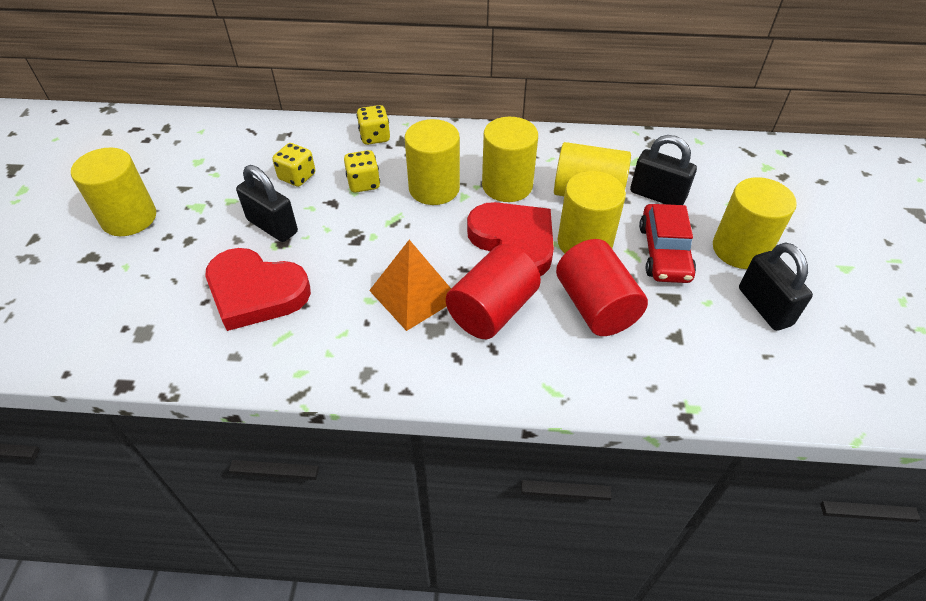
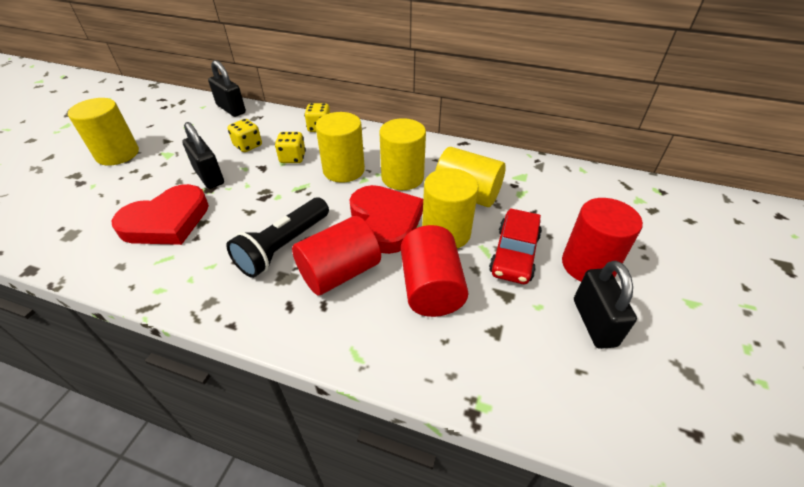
camera: 15 degrees right, 5 degrees down
(256, 292) = (167, 221): red heart -> red heart turned 75 degrees counterclockwise
(414, 294) = (283, 246): orange pyramid -> black flashlight
(657, 195) = (527, 206): black padlock -> black padlock (231, 109)
(740, 249) = (588, 265): yellow cylinder -> red cylinder

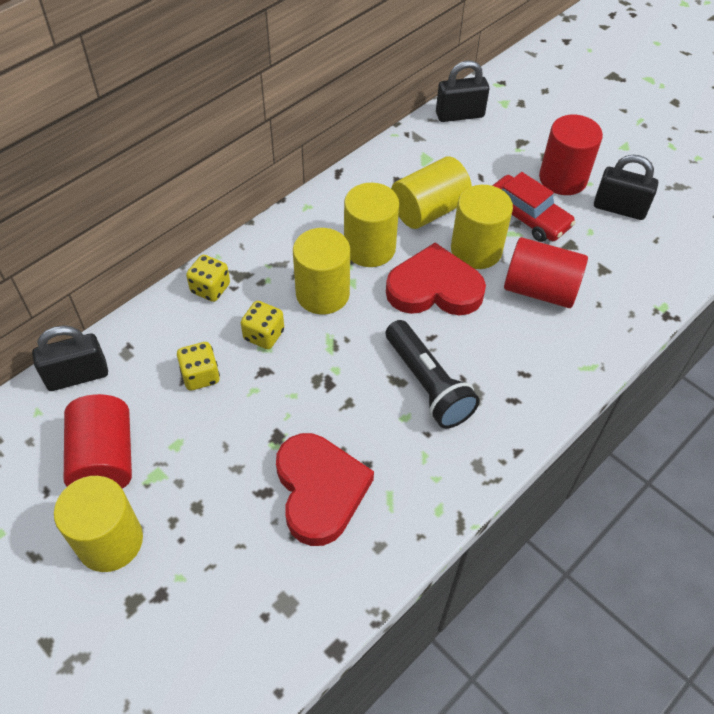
camera: 65 degrees left, 10 degrees up
(209, 176) = (248, 432): black padlock -> black padlock (459, 115)
(339, 272) = (489, 349): red cylinder -> red cylinder (105, 459)

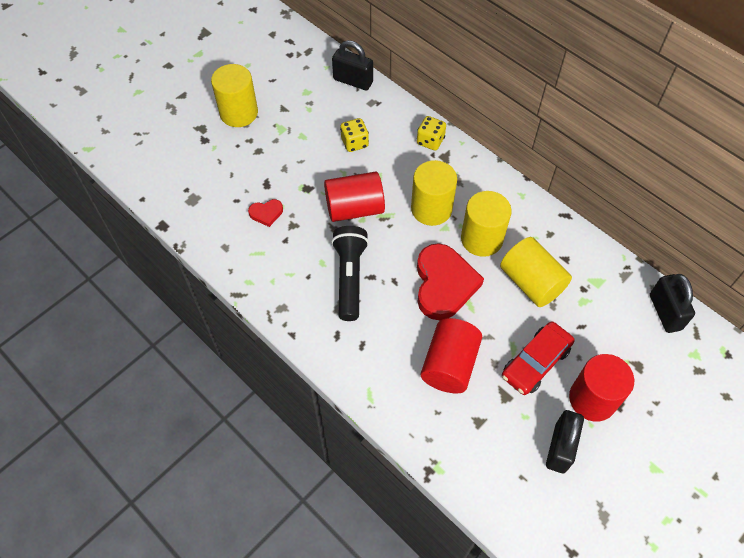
camera: 90 degrees right, 5 degrees up
(77, 376) = (353, 81): black padlock -> black padlock turned 45 degrees counterclockwise
(105, 459) = (292, 103): red cylinder -> red cylinder (354, 208)
(264, 335) = (390, 175): yellow dice -> none
(320, 490) = (266, 213): red heart -> red heart, size x0.46
(427, 385) = (350, 277): black flashlight -> black flashlight turned 120 degrees clockwise
(476, 250) = (489, 317): yellow cylinder -> none

